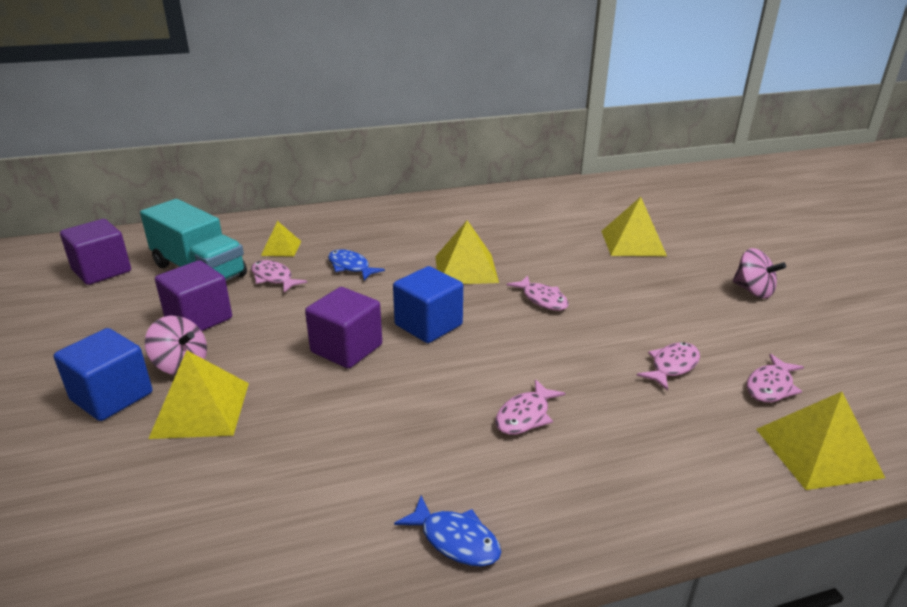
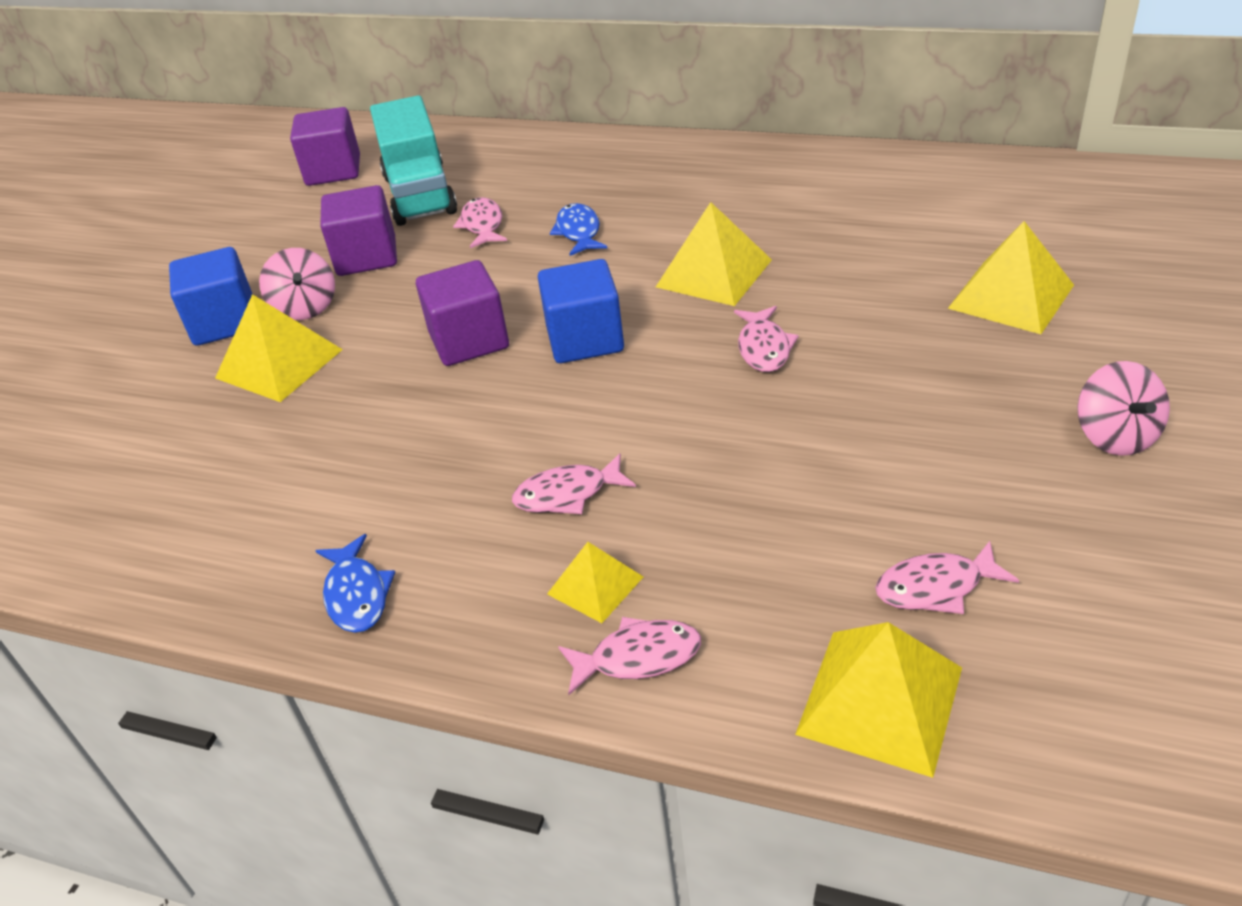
camera: 40 degrees right, 10 degrees up
(281, 248) = (528, 185): yellow pyramid -> yellow pyramid (595, 585)
(672, 366) = (827, 504): pink fish -> pink fish (638, 657)

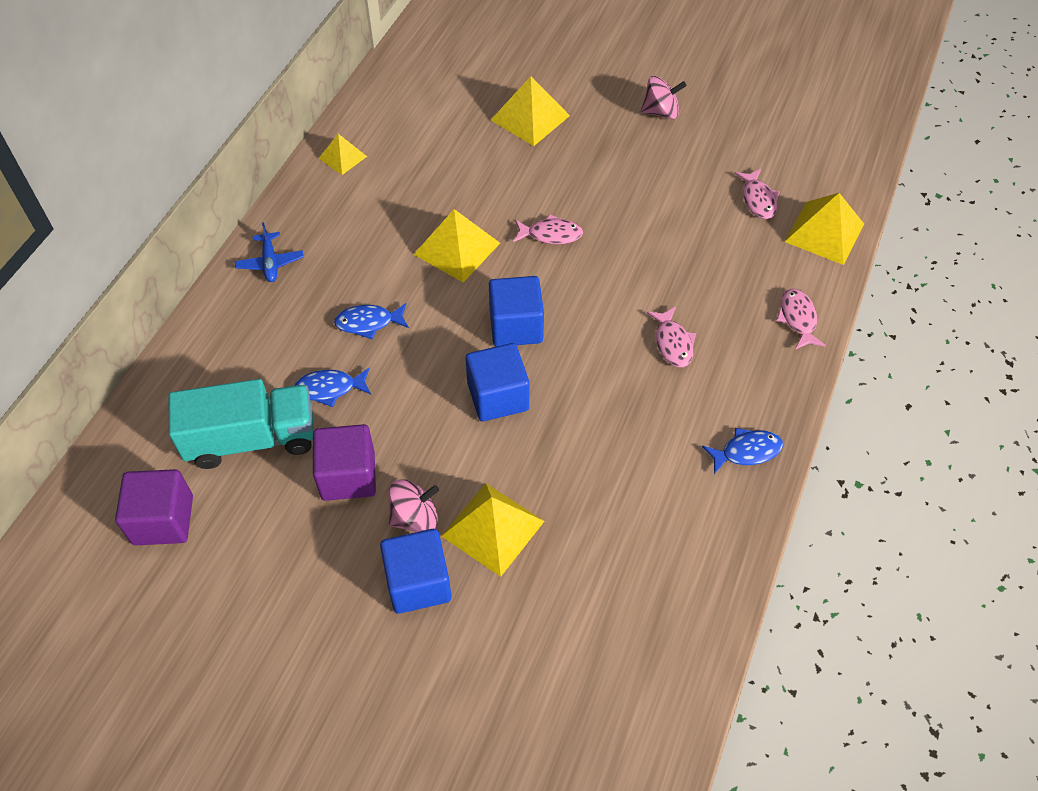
camera: 90 degrees left, 15 degrees up
(469, 341) = (498, 396): purple cube -> blue cube
(482, 225) = (330, 389): pink fish -> blue fish
(595, 585) = (747, 334): yellow pyramid -> yellow pyramid (342, 157)
(659, 157) = (270, 262): none -> blue plane

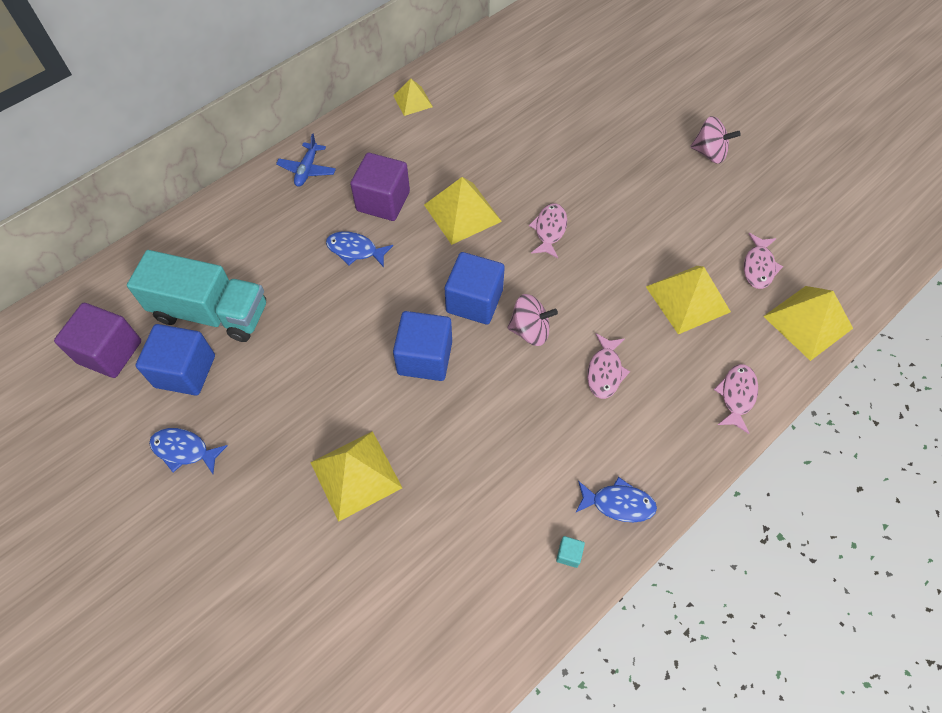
camera: 25 degrees right, 5 degrees up
(330, 389) = (293, 295): blue fish -> blue fish (184, 450)
(348, 476) = (266, 376): purple cube -> purple cube (383, 201)
(415, 517) = (298, 436): pink spinning top -> pink spinning top (530, 330)
(418, 583) = (269, 495): blue cube -> blue cube (185, 371)
(530, 117) = (588, 119): yellow pyramid -> yellow pyramid (688, 299)
(551, 234) = (549, 230): pink fish -> pink fish turned 105 degrees counterclockwise
(727, 512) = (569, 554): none -> turquoise cube

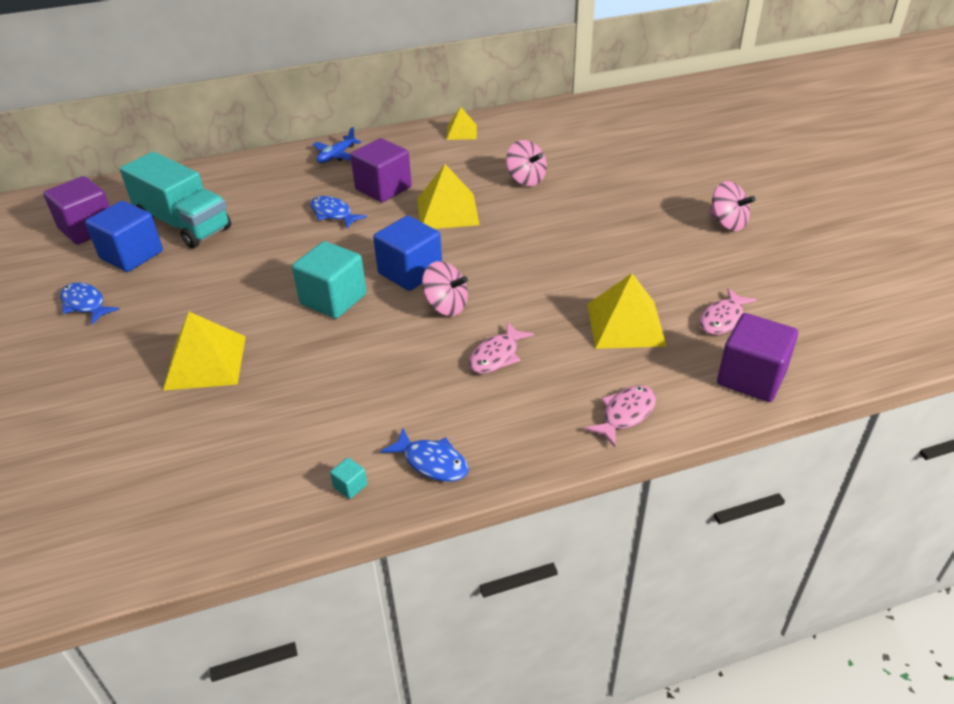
camera: 25 degrees right, 20 degrees down
(425, 358) = (333, 299): blue cube -> turquoise cube
(510, 149) = (526, 179): none -> pink spinning top
(549, 230) = (520, 241): pink fish -> none
(808, 322) = (751, 377): yellow pyramid -> purple cube

